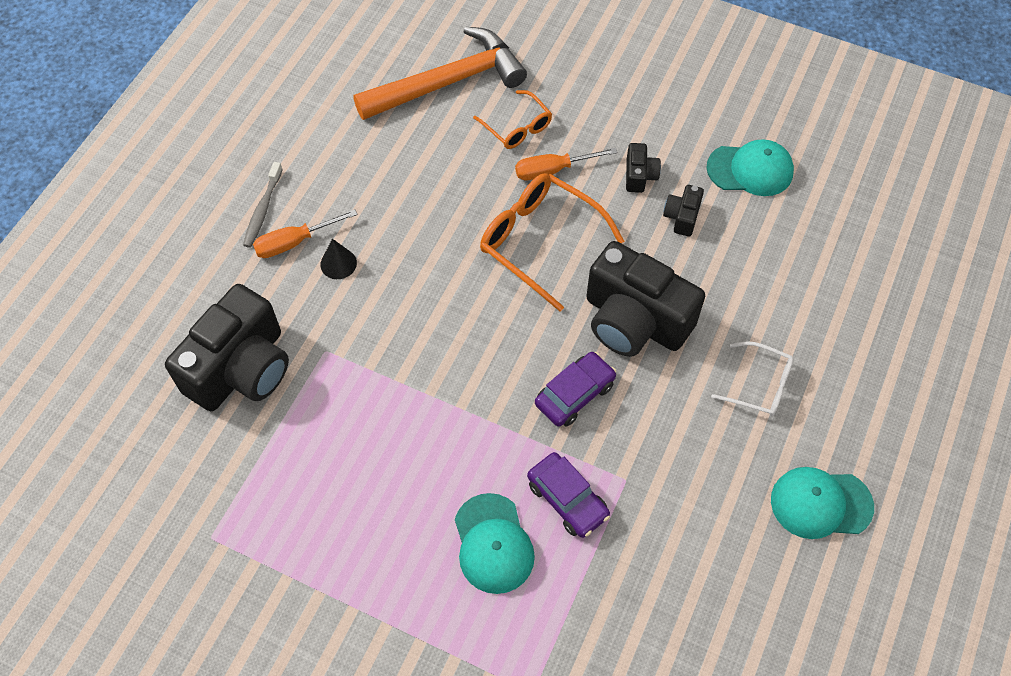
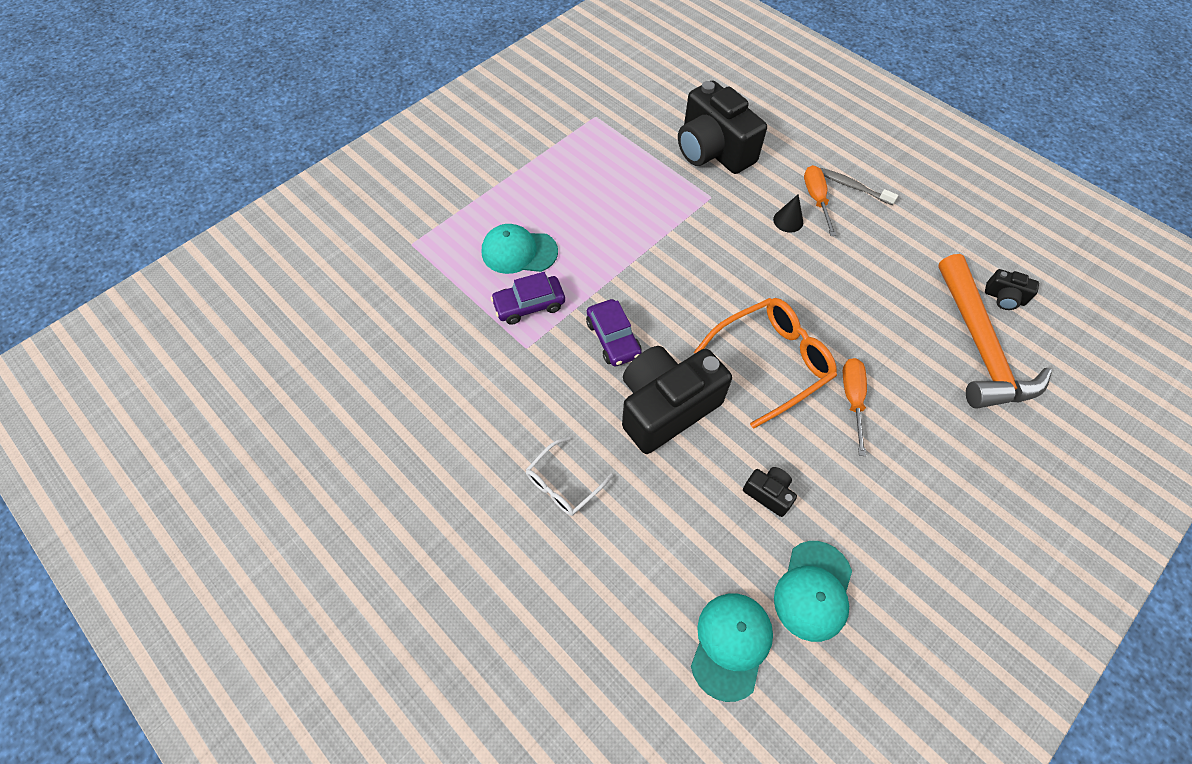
camera: 110 degrees right, 0 degrees up
(517, 127) = (912, 386): orange glasses -> none
(639, 176) = (829, 474): black camera -> black camera (1004, 297)
(820, 503) = (437, 483): turquoise cap -> turquoise cap (731, 645)

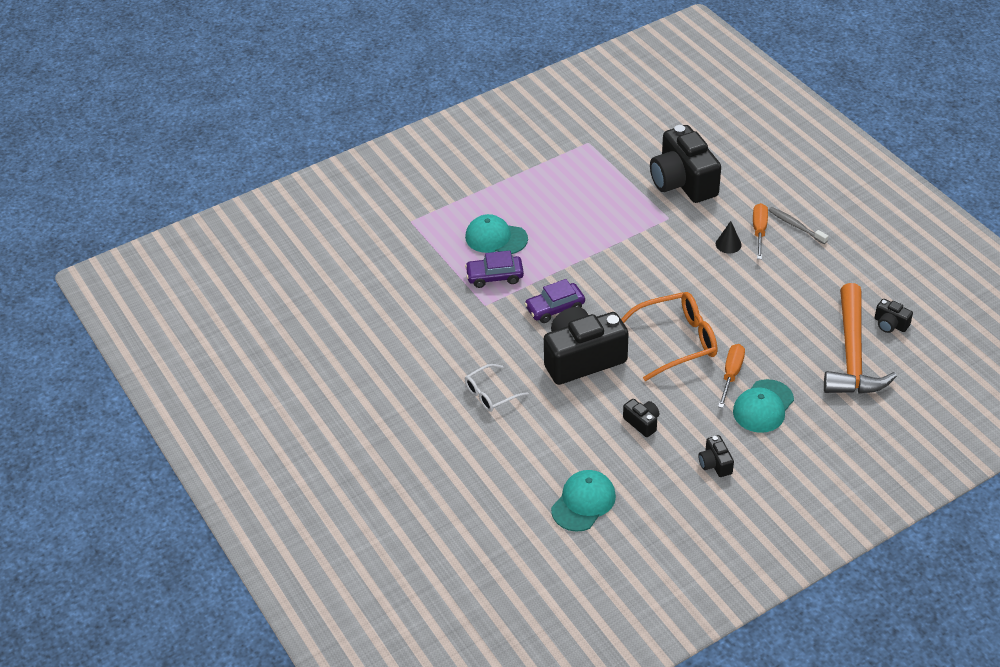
camera: 15 degrees right, 15 degrees down
(613, 338) = (555, 308): purple car -> purple car turned 75 degrees clockwise
(813, 590) = (654, 483): turquoise cap -> turquoise cap (763, 406)
(879, 542) = (715, 464): none -> black camera

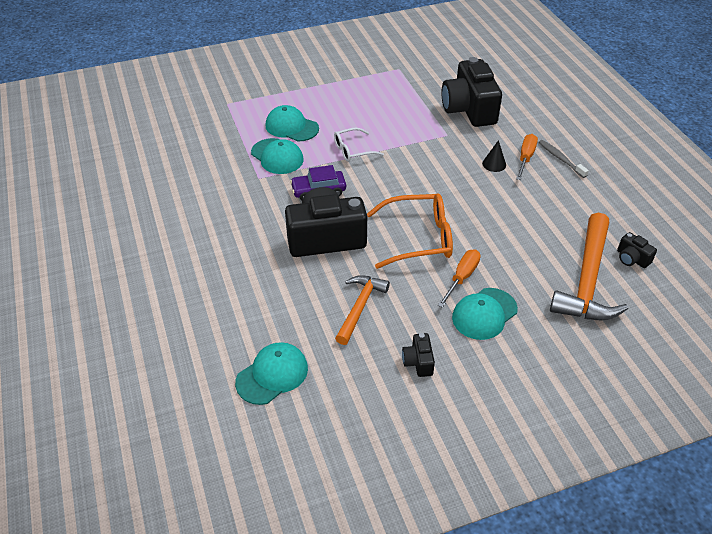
camera: 10 degrees right, 0 degrees up
(491, 394) = (229, 254): white glasses -> white glasses (353, 150)
(494, 276) = (277, 156): purple car -> turquoise cap
(642, 423) = (360, 307): black camera -> orange hammer

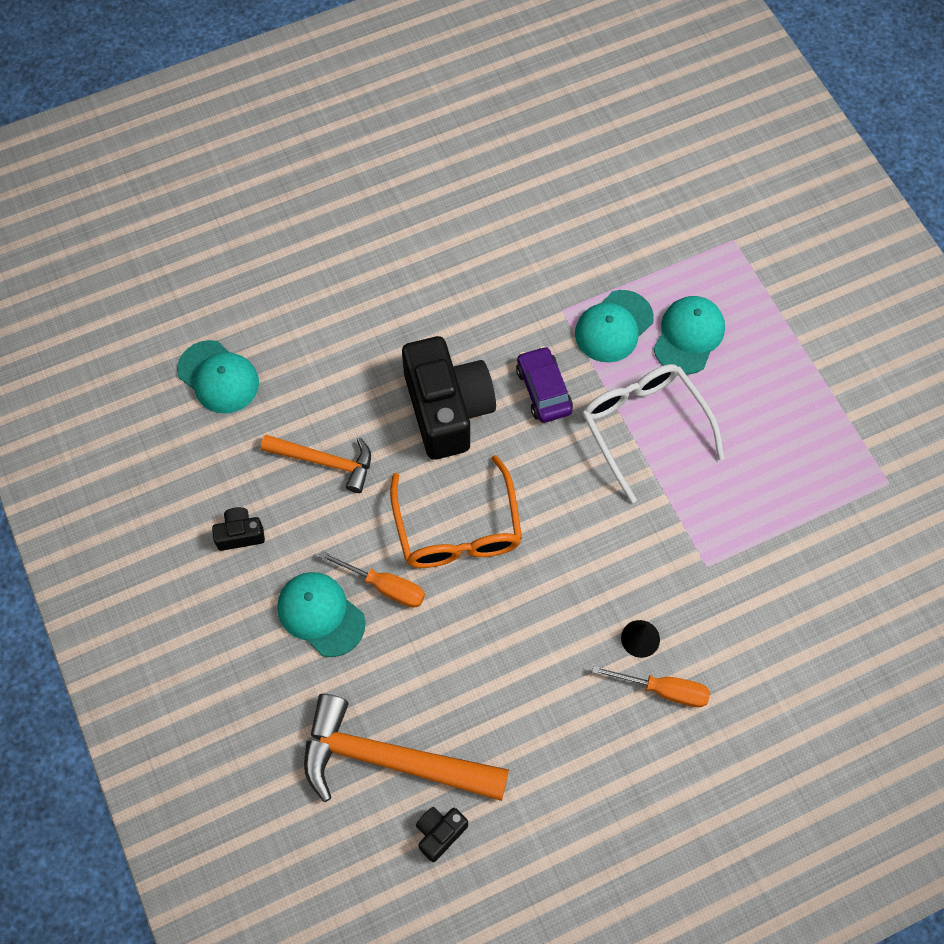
camera: 85 degrees right, 20 degrees up
(353, 150) = (644, 428): white glasses -> white glasses, size x1.72
(469, 109) = (786, 601): black camera -> none
(561, 159) = (669, 748): grey toothbrush -> none

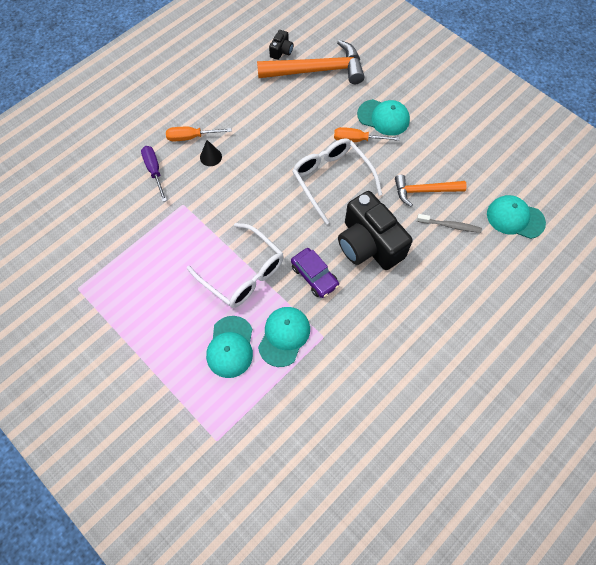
camera: 160 degrees right, 0 degrees up
(240, 534) = (447, 140): black camera -> none
(317, 397) = (449, 225): none -> grey toothbrush
(457, 528) = (332, 180): orange glasses -> white glasses
(741, 643) = (154, 171): none -> purple screwdriver

